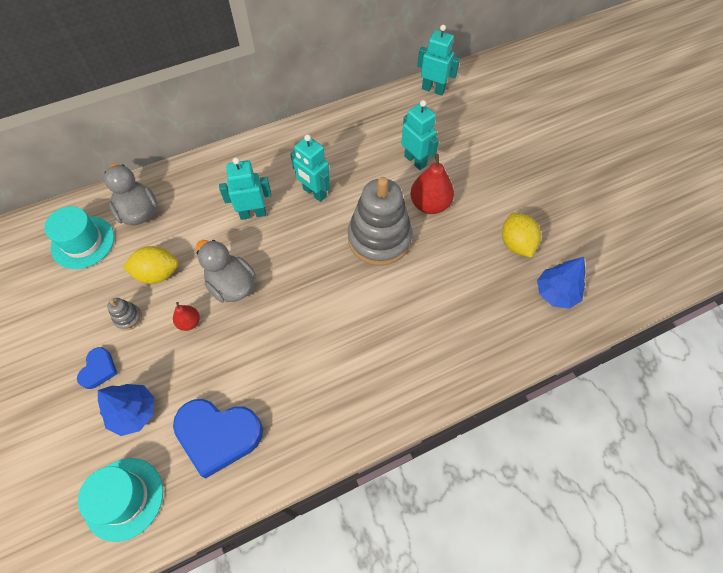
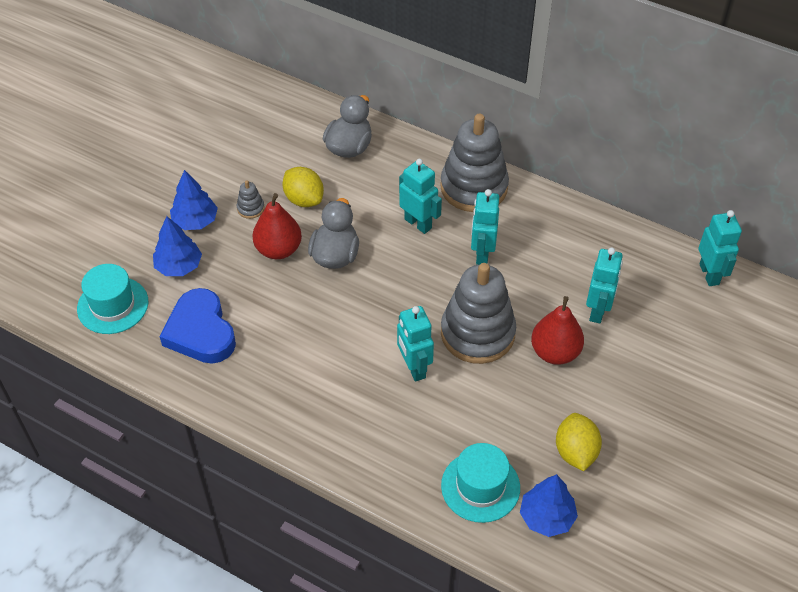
camera: 55 degrees right, 10 degrees down
(83, 242) = (291, 133): turquoise hat -> turquoise hat (480, 486)
(99, 369) = (195, 221): blue heart -> blue tree
(189, 322) = (278, 249): red pear -> red pear, size x1.86
(253, 161) = (474, 187): none -> grey stacking toy
(378, 297) = (414, 368): none -> turquoise robot
(516, 244) = (575, 452): yellow lemon -> yellow lemon turned 45 degrees counterclockwise

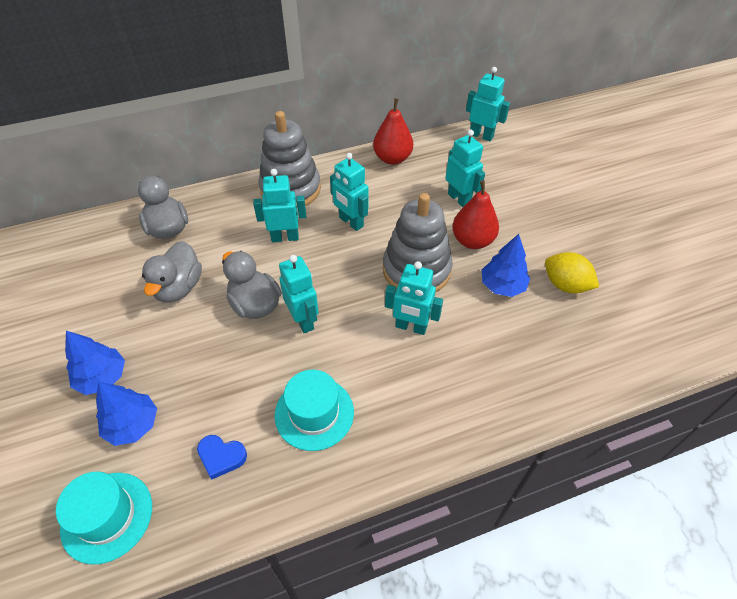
camera: 50 degrees left, 0 degrees up
(200, 332) = (221, 457): blue heart -> blue heart, size x0.51
(250, 208) = (141, 328): grey stacking toy -> none
(278, 249) = (205, 337): red pear -> red pear (392, 158)
(304, 199) = (178, 287): yellow lemon -> grey duck
(351, 295) = (303, 320): none -> turquoise robot
(480, 486) = (553, 359): turquoise hat -> turquoise hat (314, 413)
(547, 517) = (609, 337): blue tree -> blue tree (502, 286)

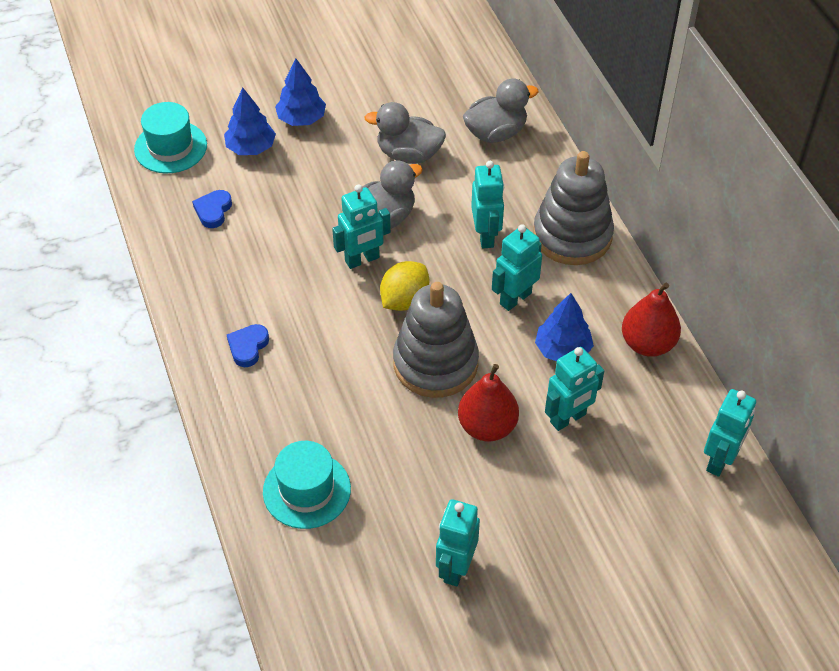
camera: 90 degrees right, 0 degrees up
(314, 413) = (250, 274): turquoise hat -> turquoise hat (307, 490)
(406, 408) = (248, 347): none -> blue heart
(411, 327) = (349, 354): turquoise robot -> turquoise robot (455, 568)
(502, 286) = (410, 452): blue tree -> blue tree (563, 350)
(565, 285) = (410, 523): yellow lemon -> yellow lemon (404, 300)

